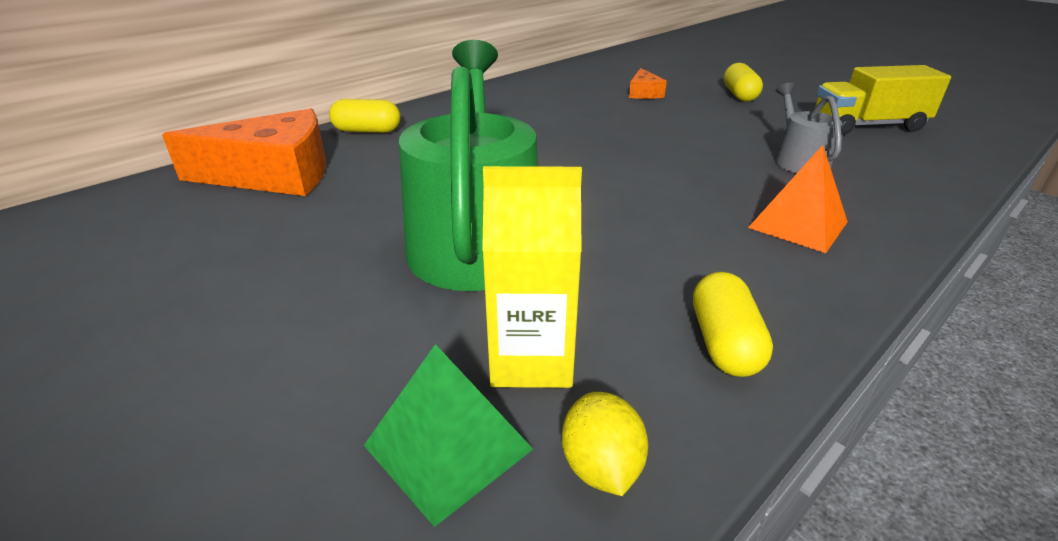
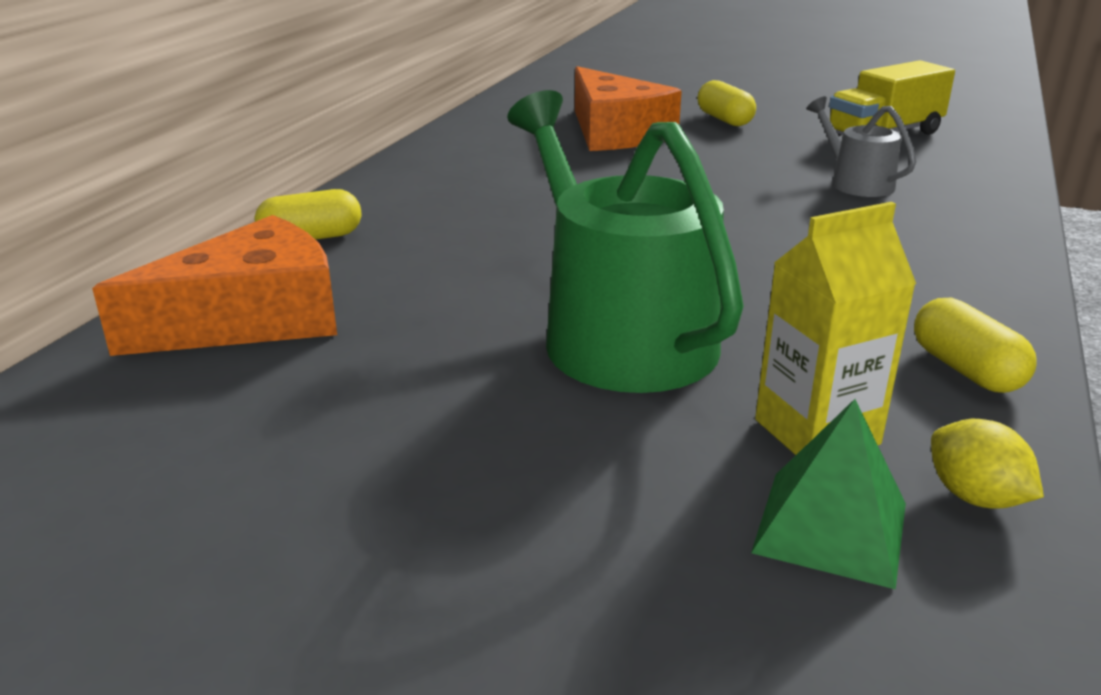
camera: 25 degrees left, 5 degrees down
(644, 93) = (615, 132): orange cheese -> orange cheese, size x2.15
(798, 224) = (919, 247): orange pyramid -> none

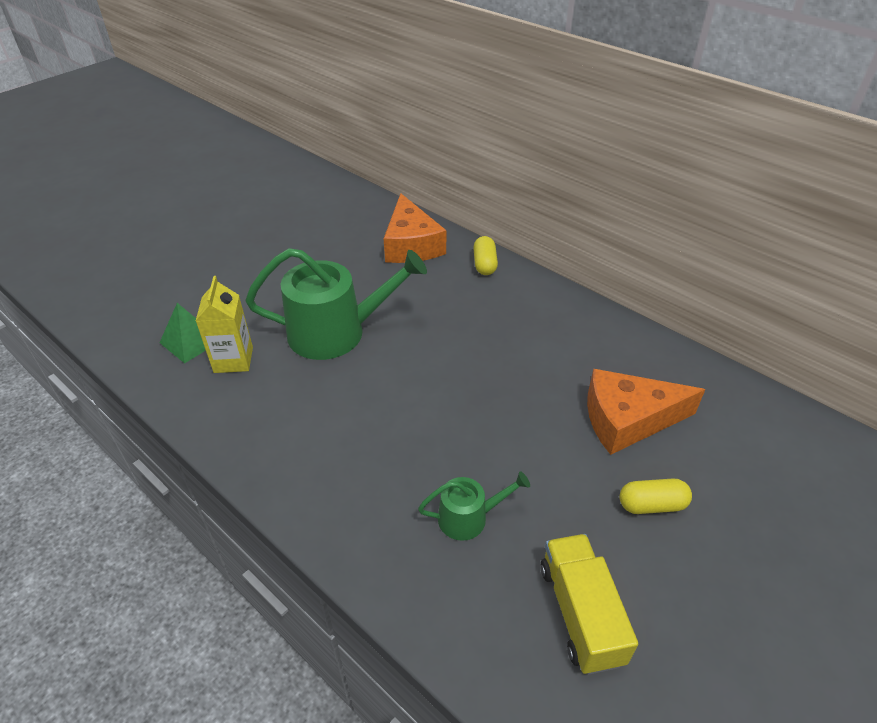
camera: 110 degrees right, 15 degrees up
(856, 183) = (468, 517): grey watering can -> green watering can
(966, 369) = (233, 427): yellow capsule -> none
(975, 497) = (171, 381): yellow lemon -> none

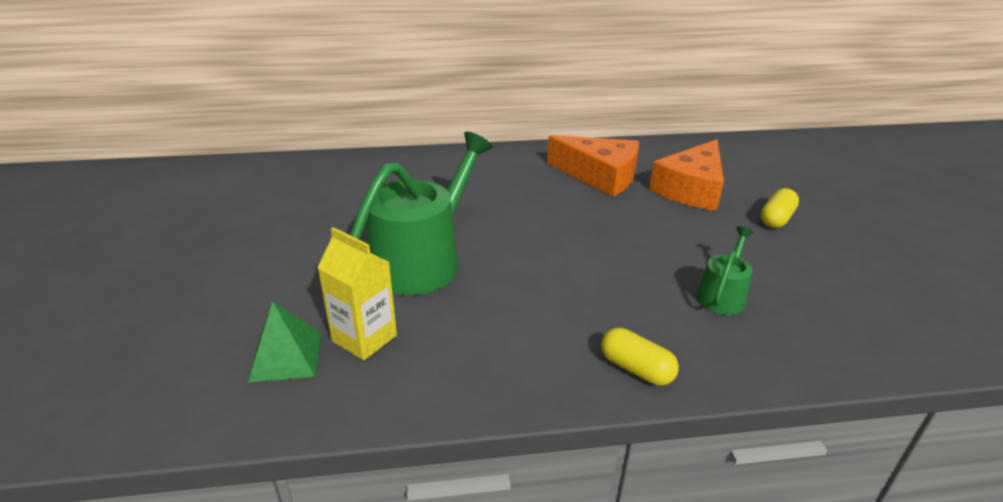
camera: 50 degrees left, 10 degrees down
(411, 244) = (371, 175): orange cheese -> orange cheese (600, 176)
(484, 264) = (453, 159): yellow capsule -> yellow capsule (636, 369)
(580, 613) = (851, 291): yellow truck -> none

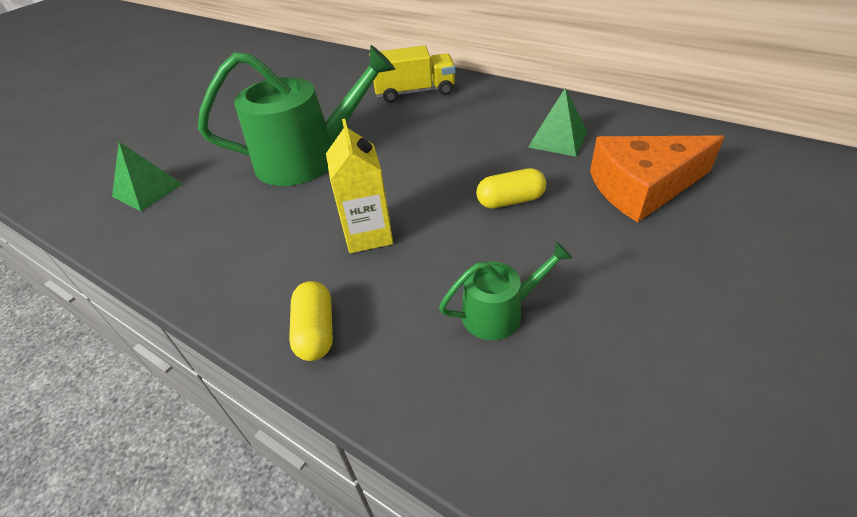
camera: 45 degrees right, 10 degrees up
(364, 338) = (196, 200): yellow carton -> yellow carton (368, 234)
(434, 174) = (415, 92): none -> yellow truck
(600, 176) = (558, 139): orange cheese -> green pyramid
(776, 219) = (705, 264): yellow capsule -> yellow capsule (510, 201)

